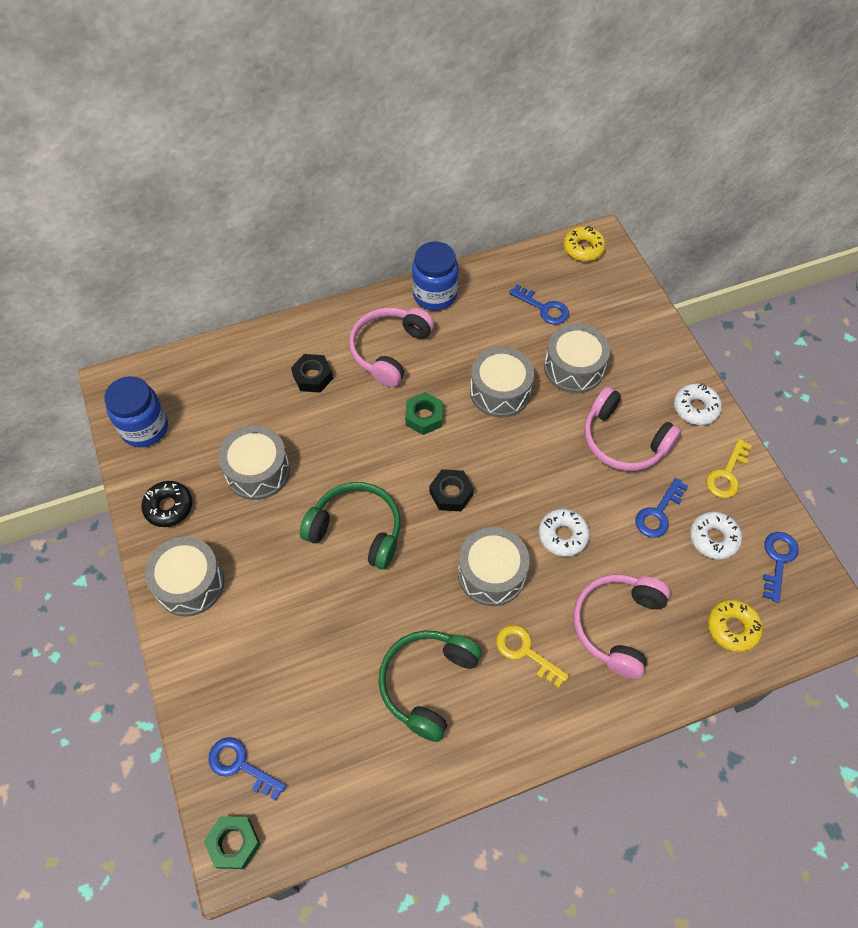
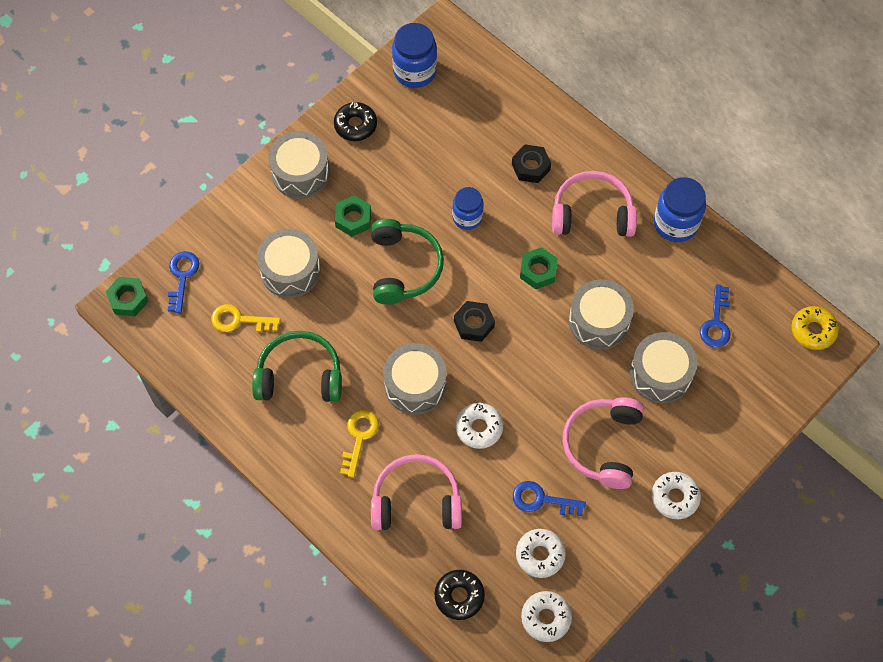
camera: 65 degrees right, 5 degrees up
(258, 471) = (419, 171): grey drum -> grey drum (290, 270)
(275, 554) = (353, 219): none -> green nut
(334, 451) = (467, 217): none -> blue jar
(727, 474) = (614, 547): yellow key -> yellow key (239, 320)
(732, 628) = (459, 596): yellow donut -> black donut
(778, 560) = (546, 618): blue key -> white donut

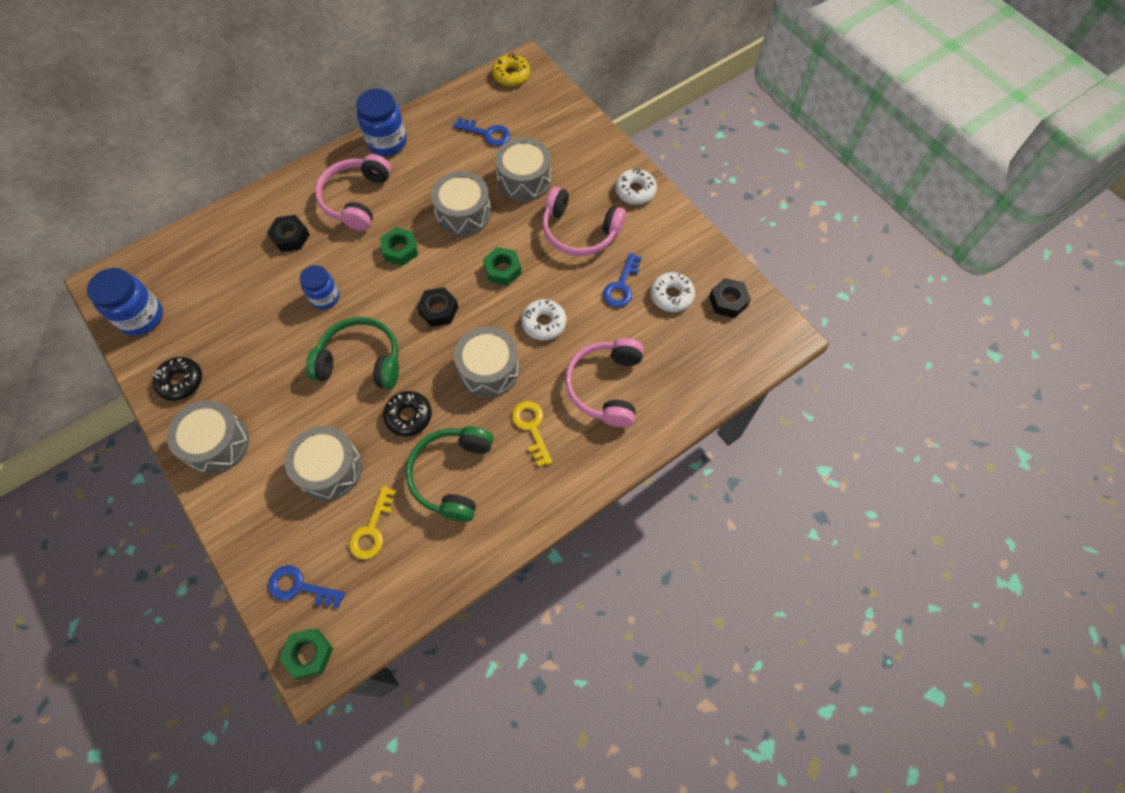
camera: 80 degrees left, 0 degrees up
(353, 219) = (290, 399): green nut -> green nut (502, 270)
(359, 437) = (531, 427): yellow key -> yellow key turned 45 degrees clockwise
(459, 596) = (701, 365): black donut -> black donut (408, 416)
(546, 618) = (728, 301): white donut -> black nut

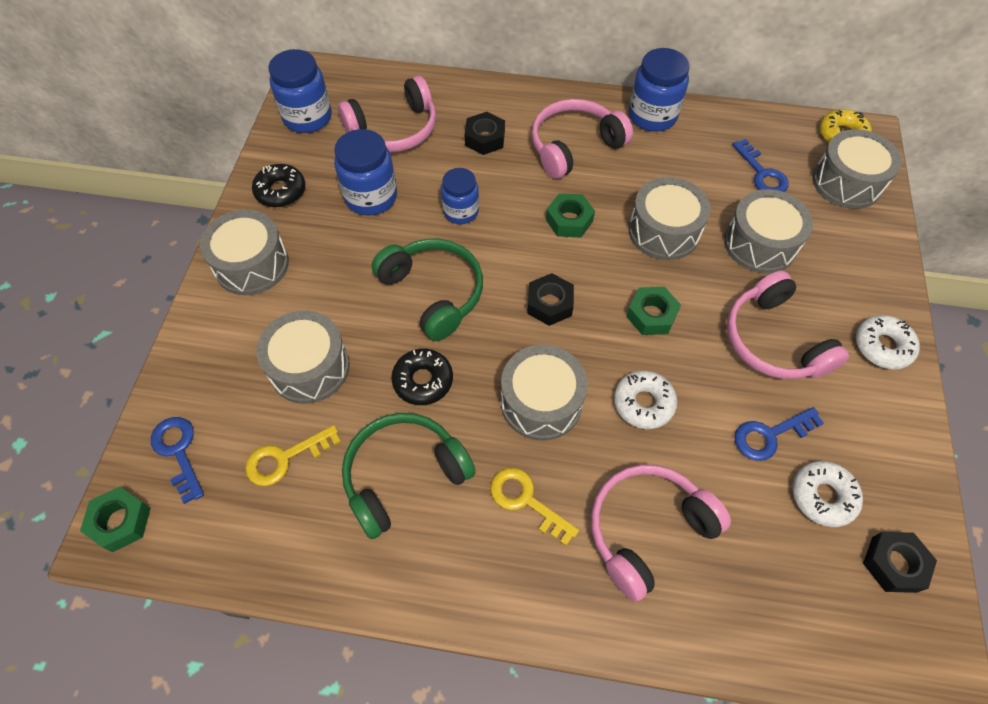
camera: 45 degrees right, 5 degrees down
(218, 277) = (394, 129): none -> pink headphones
(252, 335) = (371, 197): none -> blue jar
(531, 427) = (526, 500): yellow key -> yellow key turned 75 degrees counterclockwise
(539, 105) = (846, 182): none -> grey drum

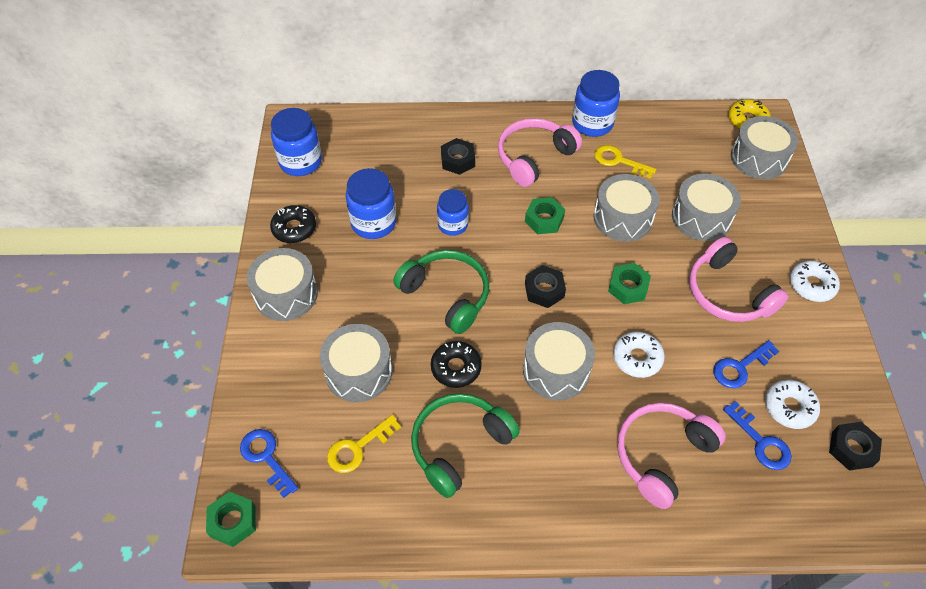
camera: 10 degrees left, 5 degrees down
(394, 129) = (379, 163): pink headphones -> none
(526, 500) = (562, 449): yellow key -> yellow key (618, 161)
(762, 173) = (690, 160): blue key -> blue key (761, 442)

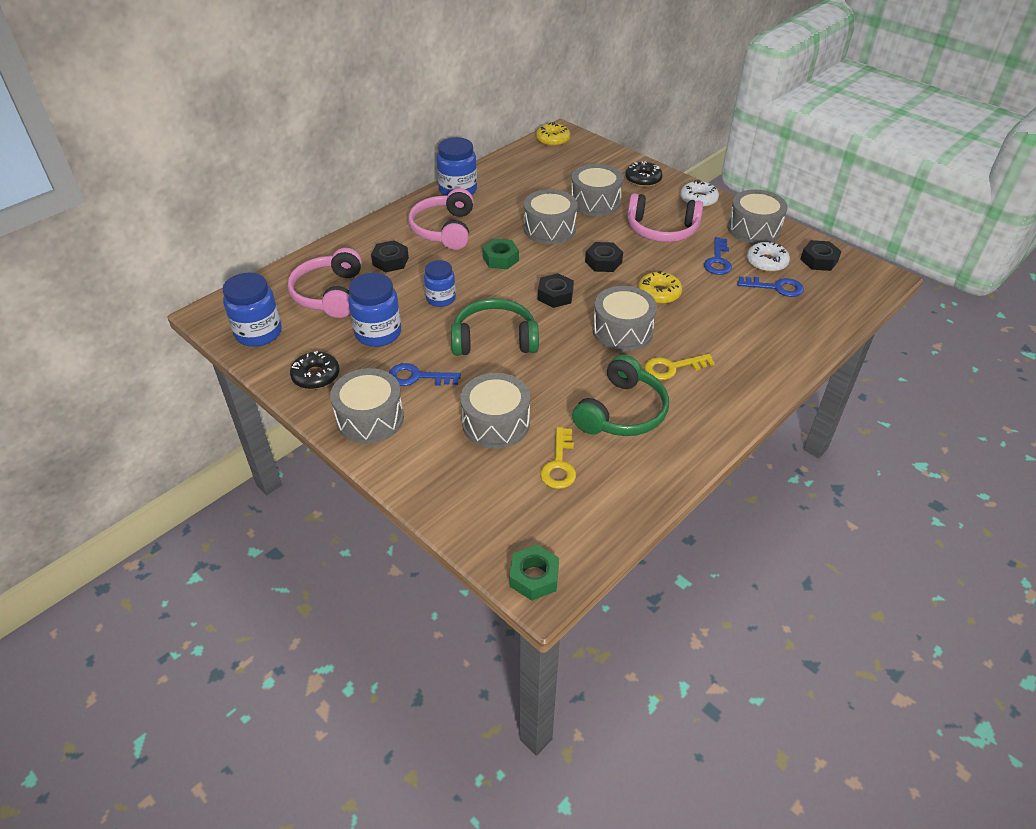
camera: 45 degrees left, 10 degrees down
(266, 457) = (502, 521): blue key -> blue key (417, 377)
(456, 368) = (559, 373): black donut -> black donut (643, 179)
(459, 445) = (622, 412): green headphones -> green headphones turned 150 degrees counterclockwise
(618, 161) = (504, 201): yellow key -> yellow key (672, 368)
(628, 287) = (603, 262): green nut -> black nut
(637, 358) = (659, 293): white donut -> yellow donut
(662, 455) = (738, 330): pink headphones -> pink headphones (329, 294)
(758, 158) = (586, 155): grey drum -> grey drum (753, 229)

